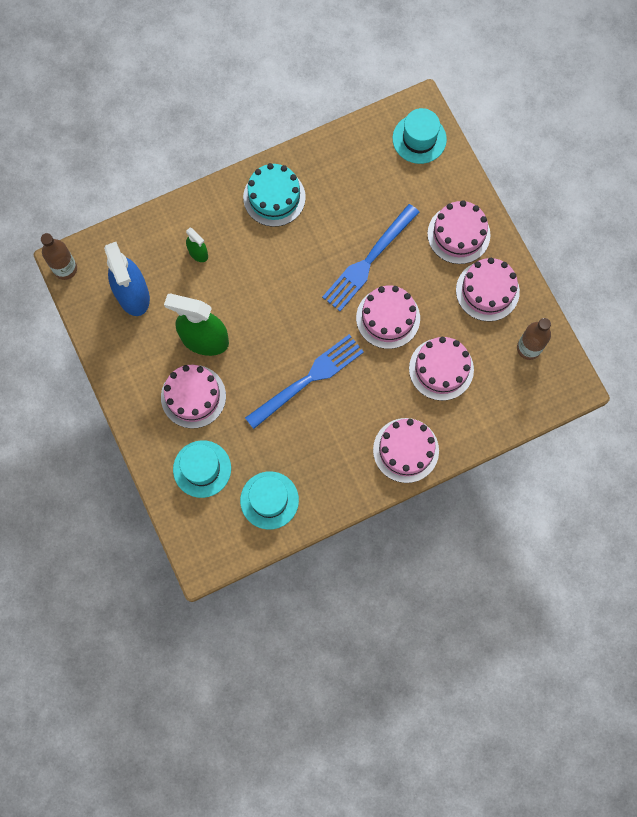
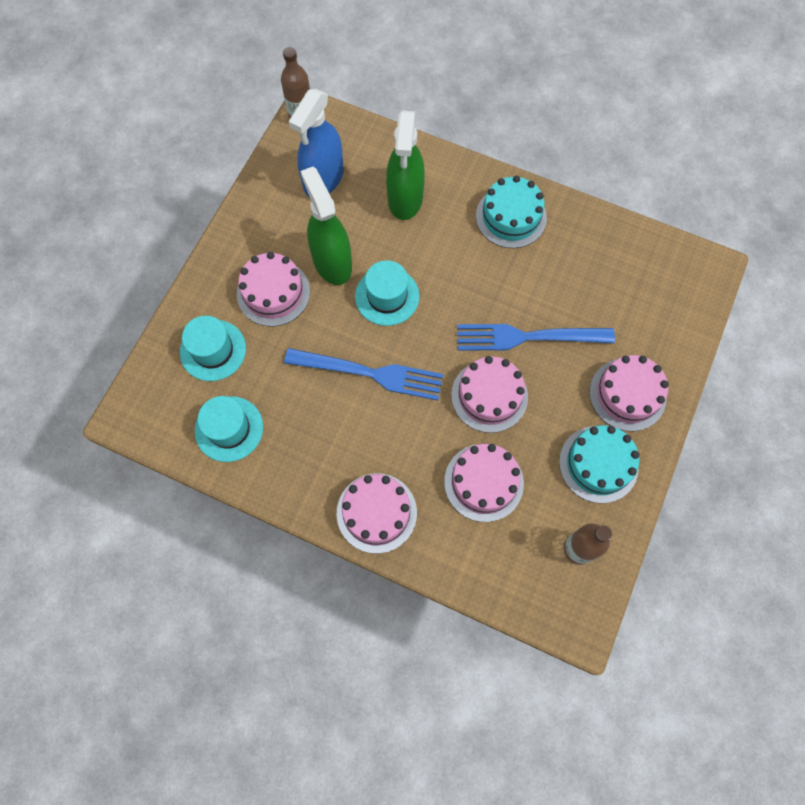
camera: 50 degrees right, 5 degrees down
(198, 253) = (405, 198): green spray bottle -> green spray bottle, size x2.03
(419, 139) = (682, 289): turquoise hat -> turquoise hat (387, 296)
(487, 291) = (598, 464): pink cake -> turquoise cake

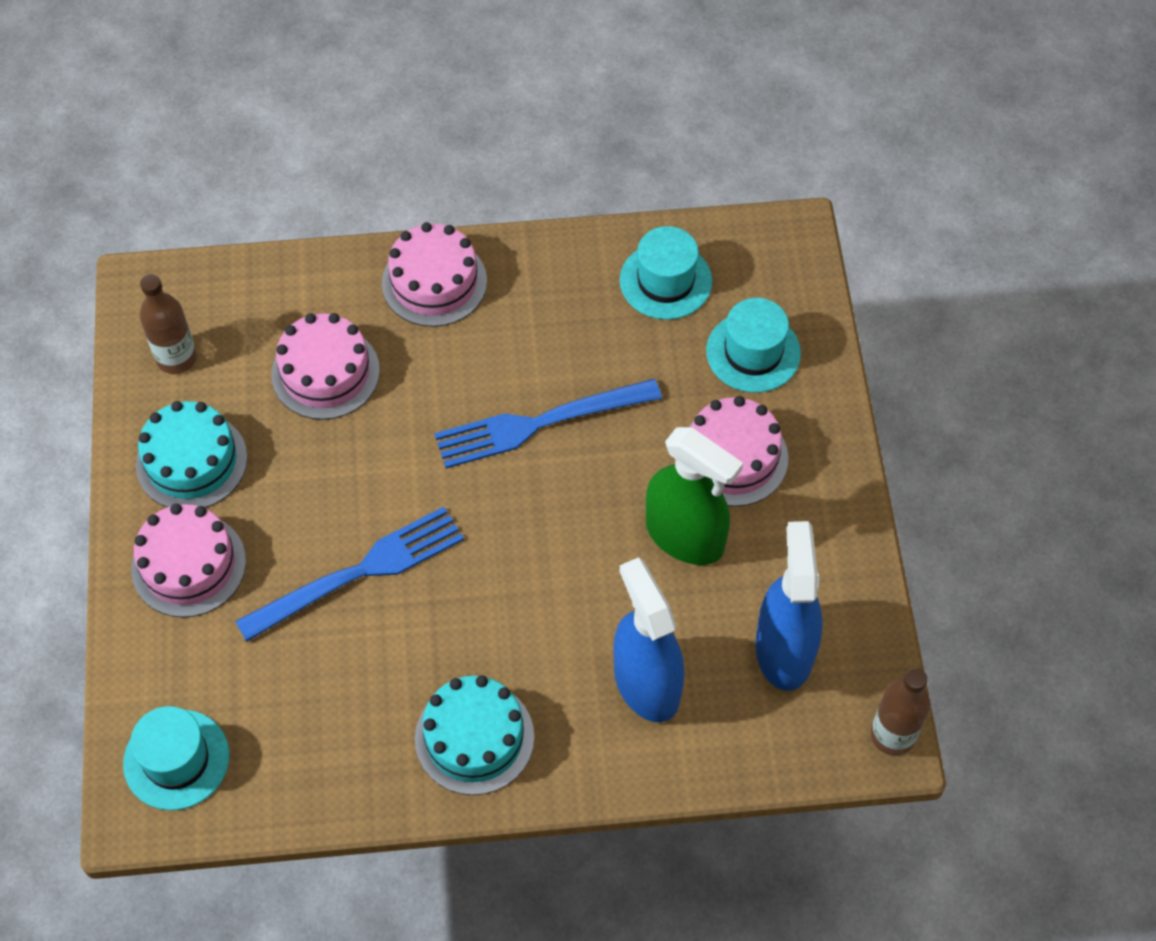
camera: 150 degrees right, 10 degrees down
(387, 296) = (580, 529): turquoise hat -> turquoise hat (176, 759)
(405, 198) = (646, 683): green spray bottle -> blue spray bottle
(489, 396) = (371, 472): pink cake -> none

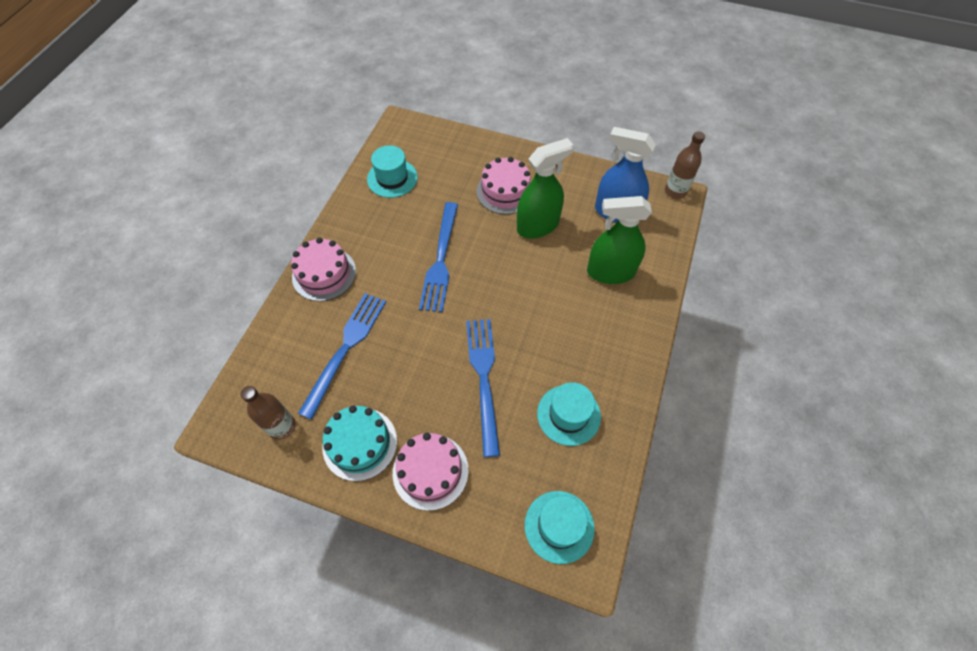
camera: 65 degrees left, 0 degrees up
(325, 372) = (346, 348): pink cake -> blue fork
(474, 737) = (609, 359): turquoise cake -> none
(646, 683) = (610, 272): blue spray bottle -> green spray bottle
(753, 352) = (453, 162): turquoise hat -> turquoise hat (568, 415)

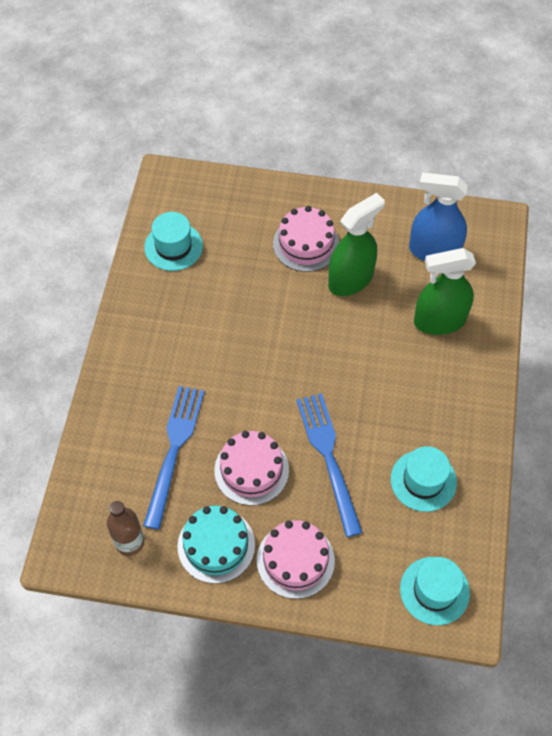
camera: 10 degrees left, 0 degrees up
(324, 274) = (127, 371): pink cake -> pink cake (251, 470)
(440, 260) = (252, 336): blue fork -> none
(675, 191) = (494, 216): brown bottle -> none

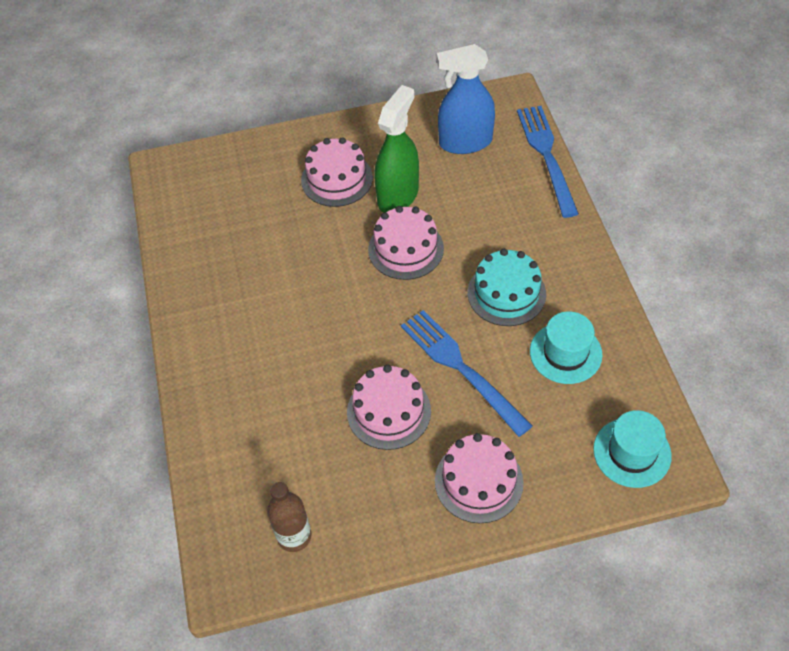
camera: 20 degrees left, 5 degrees down
(173, 246) = (201, 228): turquoise hat -> none
(174, 449) = (297, 423): blue fork -> blue fork (546, 155)
(216, 545) = (389, 501): turquoise cake -> turquoise cake (506, 293)
(334, 332) = (406, 249): none -> pink cake
(439, 321) = (503, 202): green spray bottle -> none

